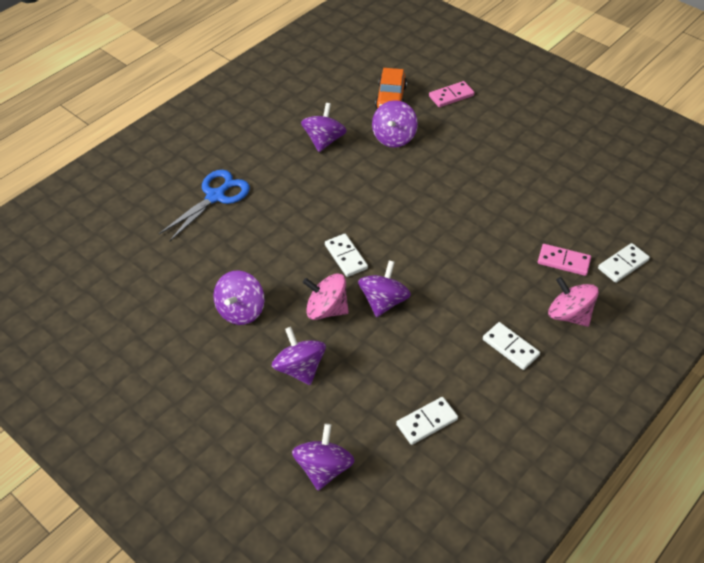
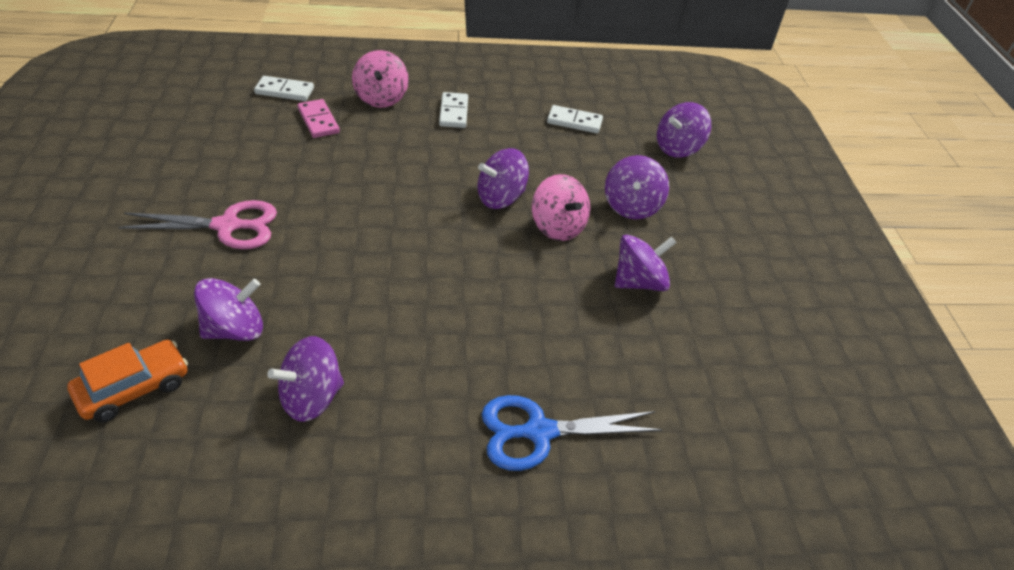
camera: 140 degrees left, 5 degrees down
(345, 257) = (482, 252): white domino -> none
(451, 96) = (76, 324): pink domino -> none
(479, 168) = (227, 226): none -> pink scissors

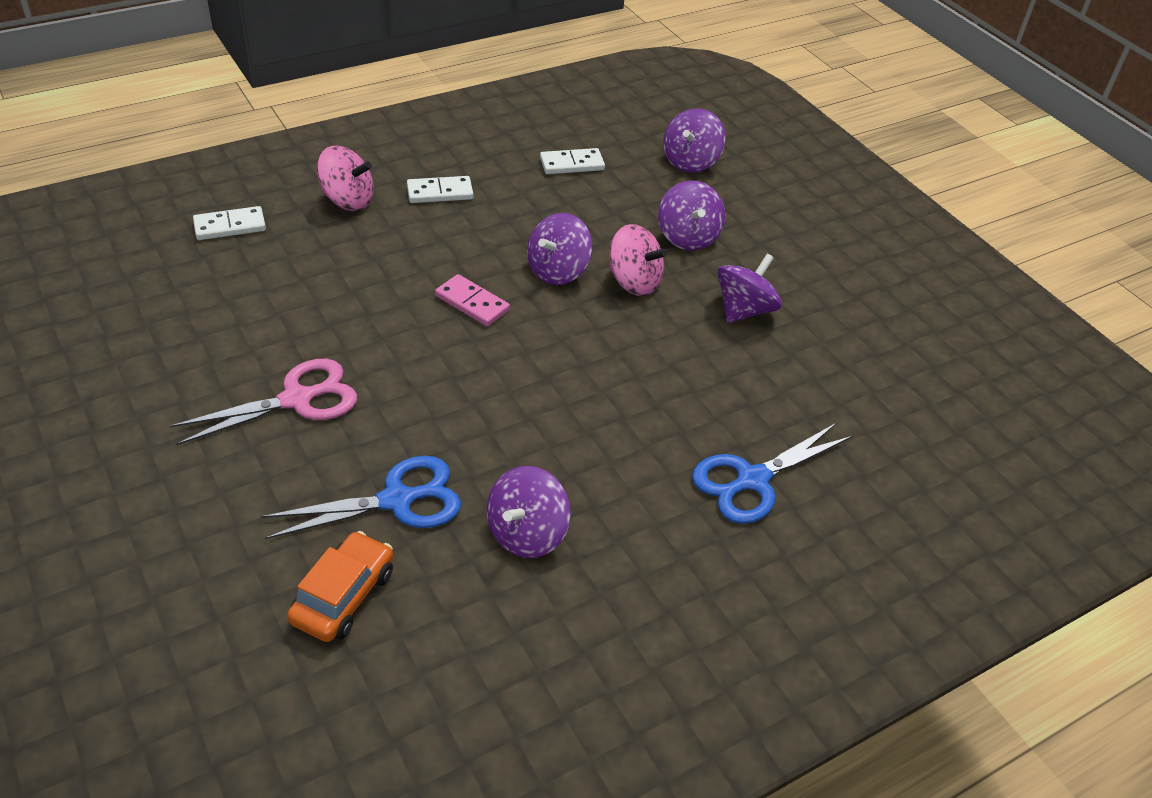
camera: 25 degrees left, 0 degrees up
(235, 329) = (397, 500): purple spinning top -> blue scissors
(318, 121) = (299, 249): pink domino -> pink domino (472, 303)
(381, 98) = (348, 200): pink spinning top -> pink spinning top turned 45 degrees counterclockwise
(453, 112) = (440, 192): white domino -> white domino turned 75 degrees counterclockwise

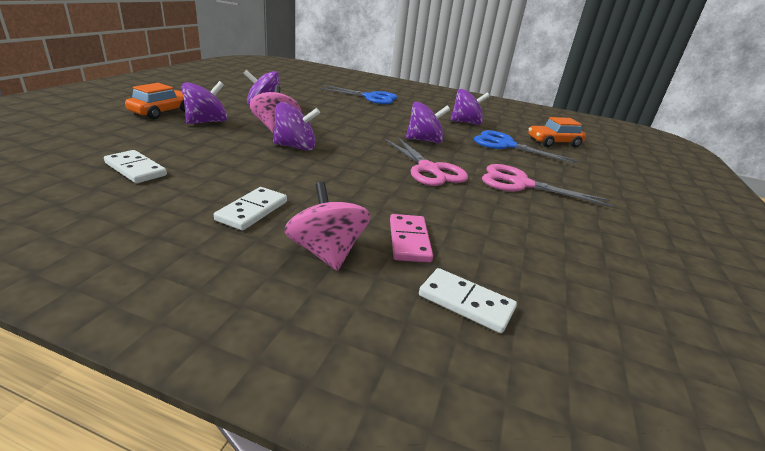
camera: 130 degrees left, 15 degrees down
(408, 343) = (429, 169): none -> pink scissors
(440, 192) = (252, 211): white domino -> white domino turned 75 degrees clockwise
(472, 303) = (366, 162): pink domino -> pink domino (409, 240)
(690, 161) = (90, 132): purple spinning top -> purple spinning top (424, 140)
(745, 217) = (162, 112): none -> orange car

